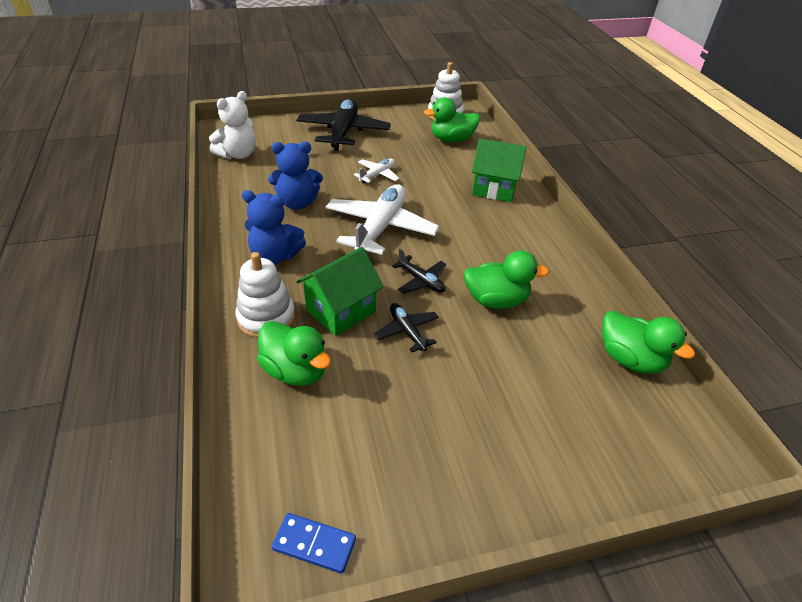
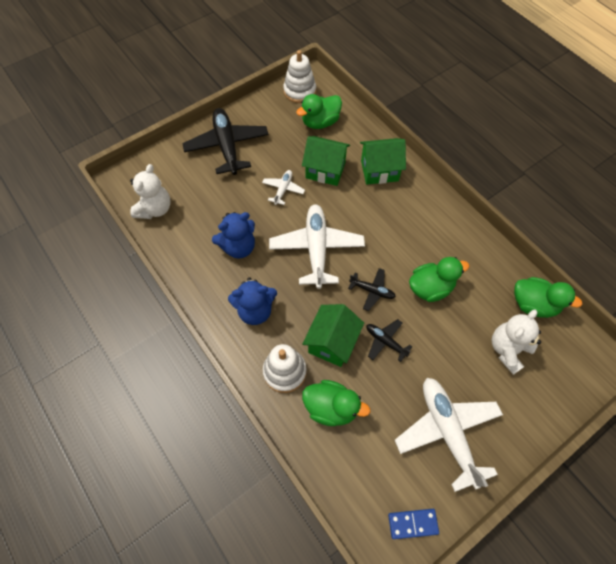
camera: 20 degrees left, 20 degrees up
(432, 452) = (447, 431): none -> white plane
(433, 173) = (325, 170): none -> green house
(569, 394) = (508, 349): none -> white teddy bear

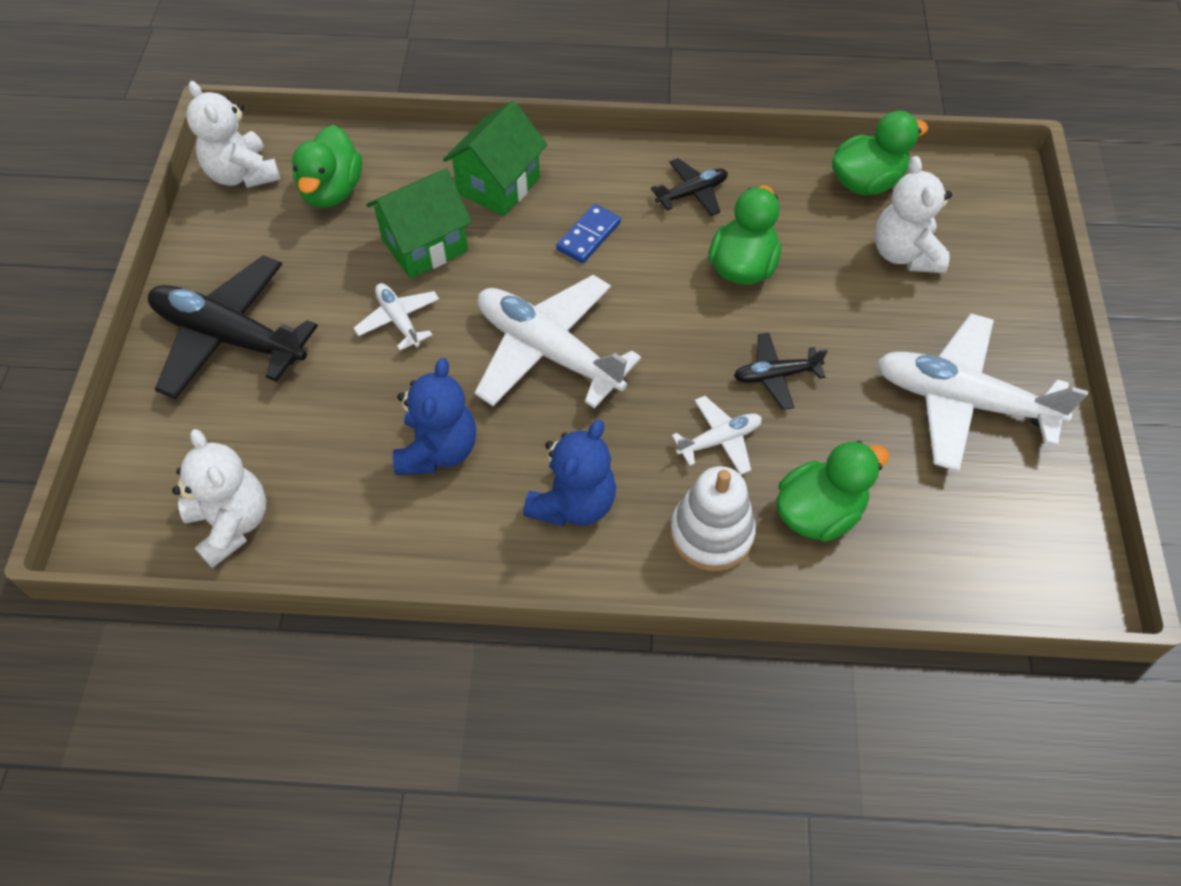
camera: 50 degrees left, 5 degrees down
(299, 91) = (242, 174): white stacking toy -> white teddy bear
(332, 342) = (719, 440): green house -> white plane
(372, 291) = (683, 334): black plane -> black plane (692, 193)
(412, 523) = (1058, 533): blue domino -> blue domino (588, 236)

